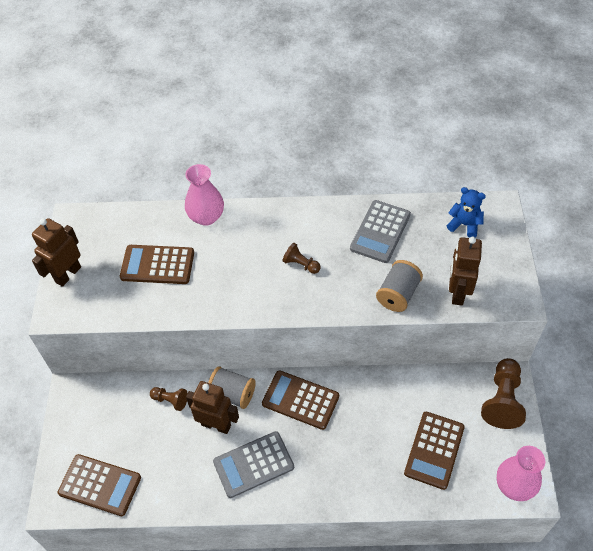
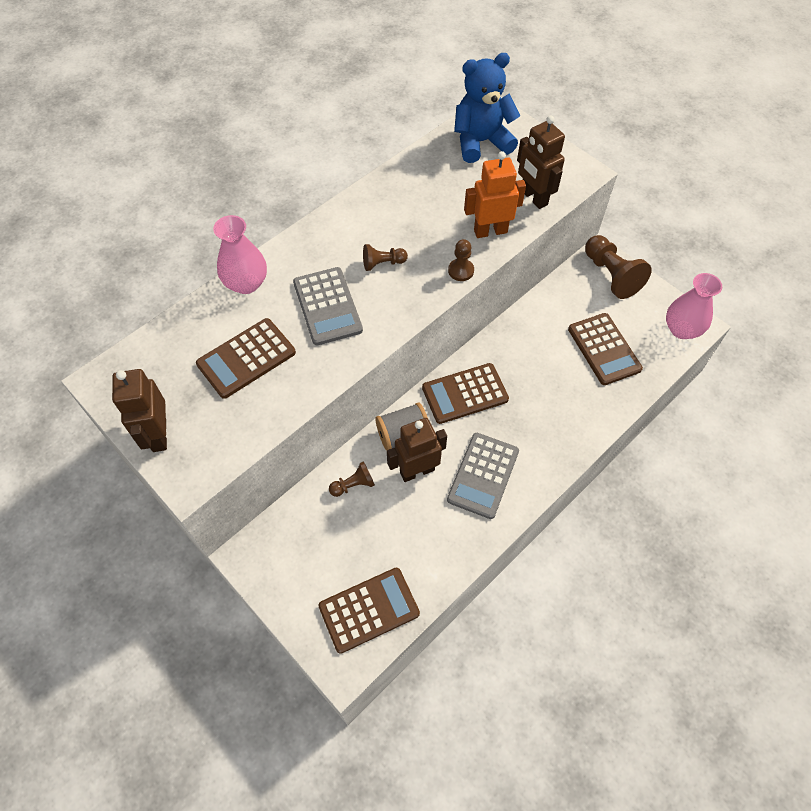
camera: 45 degrees left, 5 degrees up
(346, 307) = (461, 271): none -> brown pawn
(380, 231) = (420, 191): grey calculator -> grey calculator (327, 306)
(398, 294) = (490, 231): grey spool -> orange robot
(464, 225) = (481, 142): blue teddy bear -> blue teddy bear, size x1.73

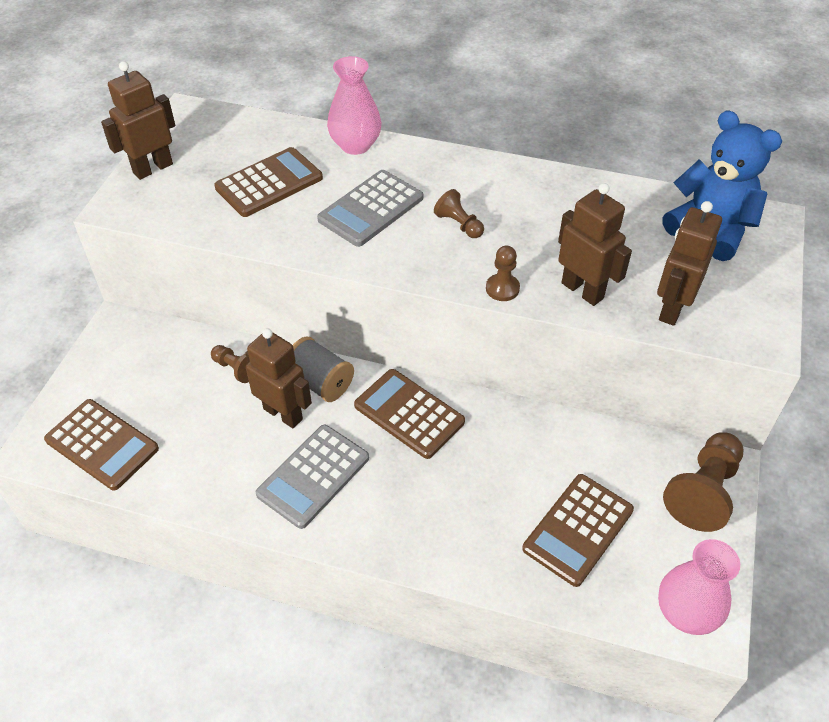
camera: 60 degrees right, 10 degrees down
(246, 358) = (269, 183): brown calculator -> brown calculator turned 120 degrees clockwise
(483, 475) = (313, 476): grey calculator -> grey calculator turned 45 degrees counterclockwise
(490, 231) = (582, 290): orange robot -> brown robot

